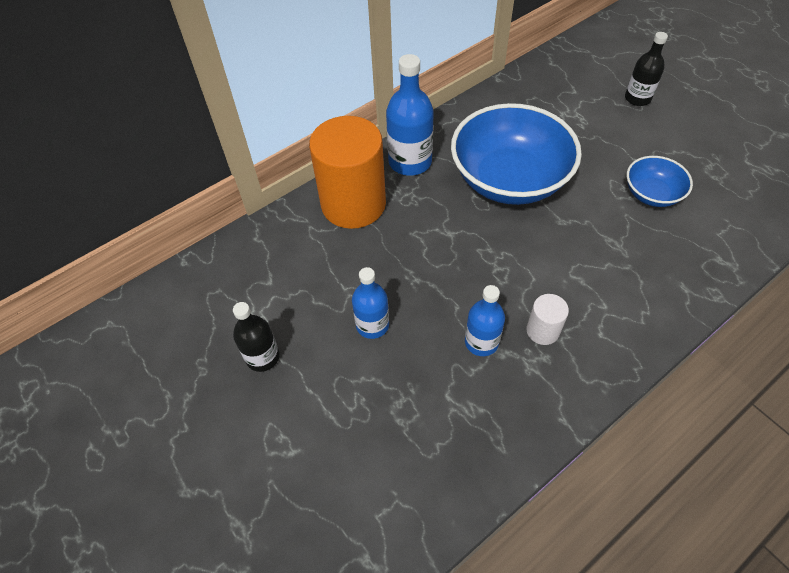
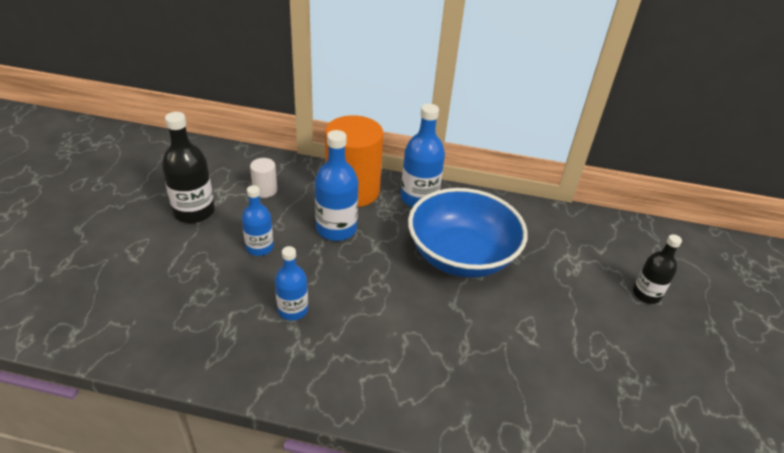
camera: 45 degrees right, 15 degrees down
(262, 357) = (194, 212): black bottle -> black bottle, size x1.55
(398, 248) = (336, 229): none -> blue bottle
(542, 330) = (333, 341): white cylinder -> white cylinder (265, 190)
(652, 194) = (547, 351): blue bowl -> none

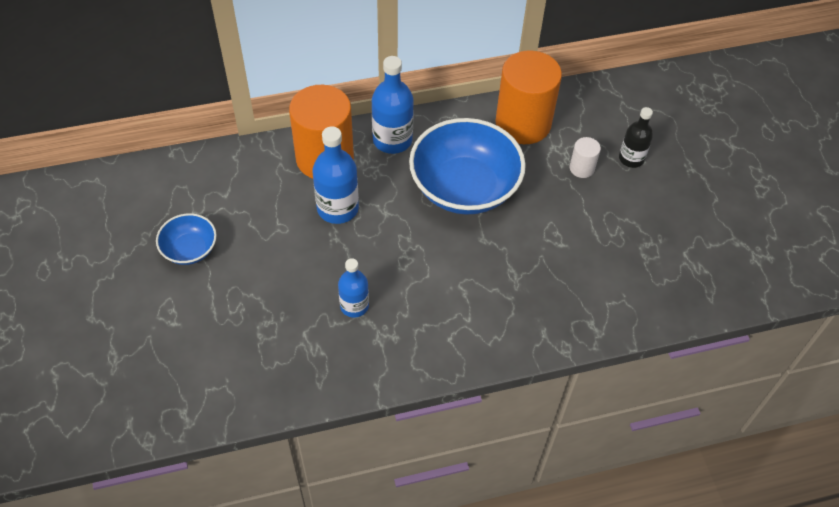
camera: 25 degrees left, 15 degrees up
(194, 212) = (190, 249): black bottle -> blue bowl
(259, 247) = (281, 259): blue bottle -> none
(265, 190) = (240, 195): white cylinder -> white cylinder (582, 168)
(547, 227) = (523, 123): none -> orange cylinder

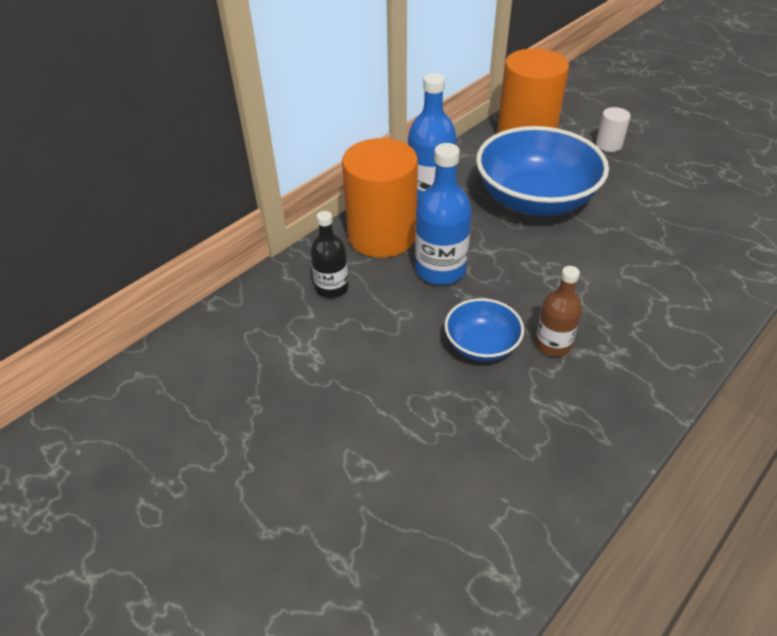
camera: 30 degrees left, 10 degrees down
(190, 249) = (322, 386): blue bowl -> blue bowl (481, 345)
(354, 306) = (553, 344): blue bottle -> brown bottle
(631, 158) = (635, 123): black bottle -> black bottle (332, 288)

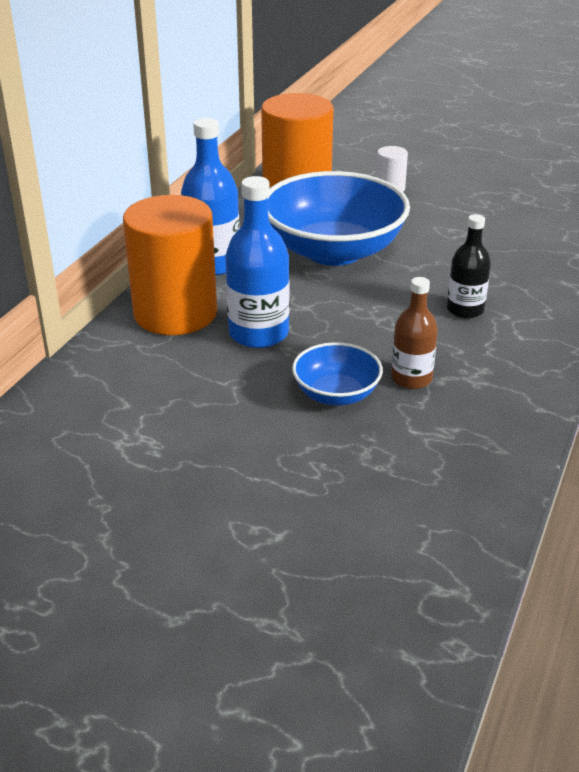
camera: 20 degrees left, 10 degrees down
(332, 288) = (139, 374): black bottle -> black bottle (465, 310)

